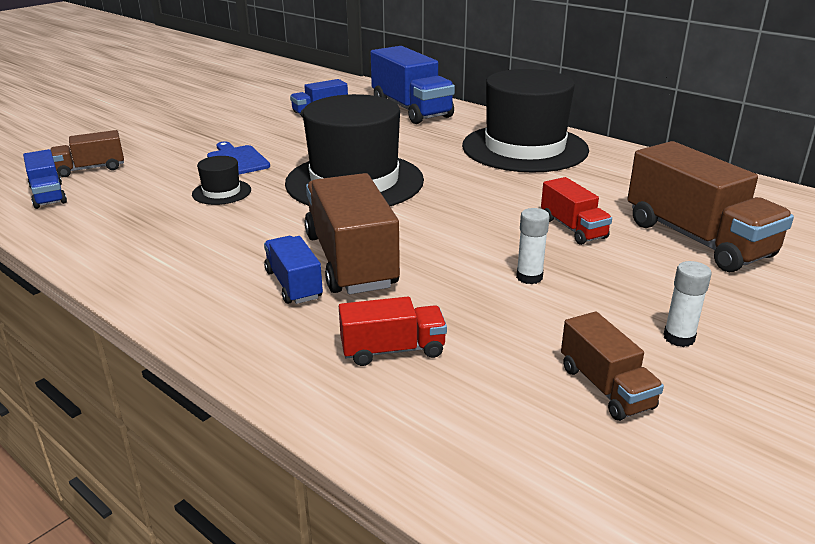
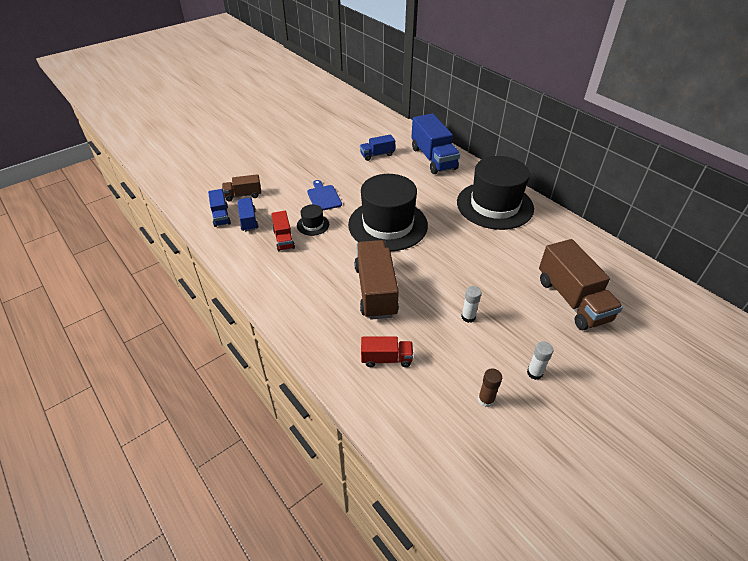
camera: 10 degrees right, 15 degrees up
(294, 285) = (343, 305): blue truck -> blue truck (248, 221)
(573, 228) = (503, 281): red truck -> red truck (284, 239)
(606, 387) = (486, 400): brown truck -> brown glue stick

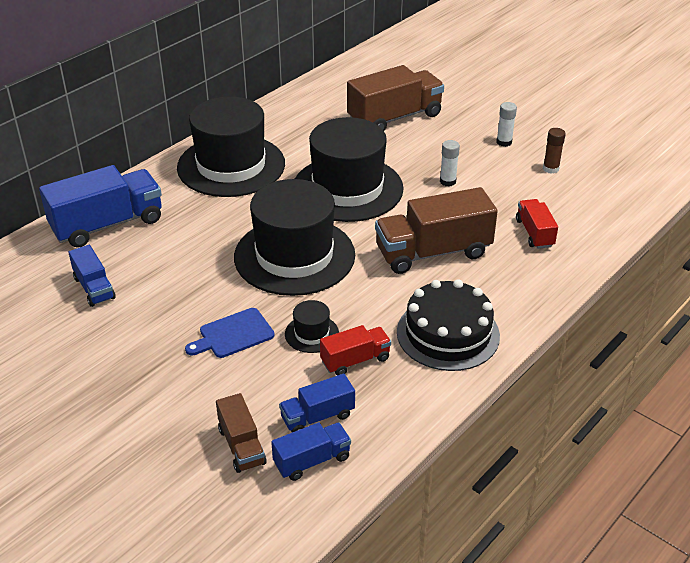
camera: 100 degrees left, 5 degrees down
(289, 282) = (448, 333): none -> black cake
(462, 257) = (347, 188): none -> black hat

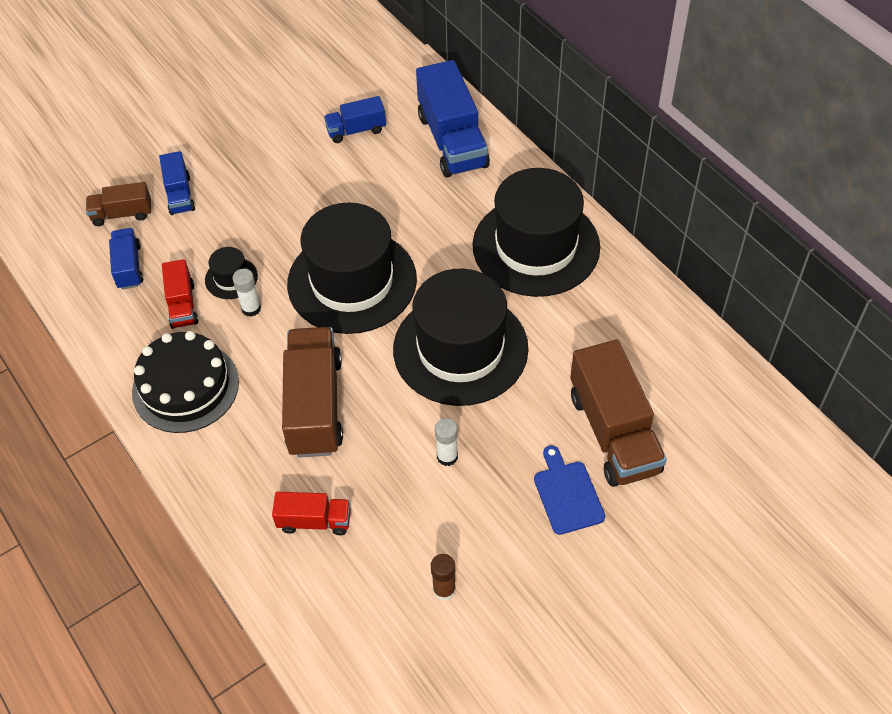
camera: 105 degrees right, 15 degrees up
(233, 334) = (254, 221): blue cutting board -> blue cutting board (567, 494)
(312, 460) = (85, 256): blue truck -> blue truck (179, 195)
(504, 142) = (523, 551): white glue stick -> white glue stick (251, 308)

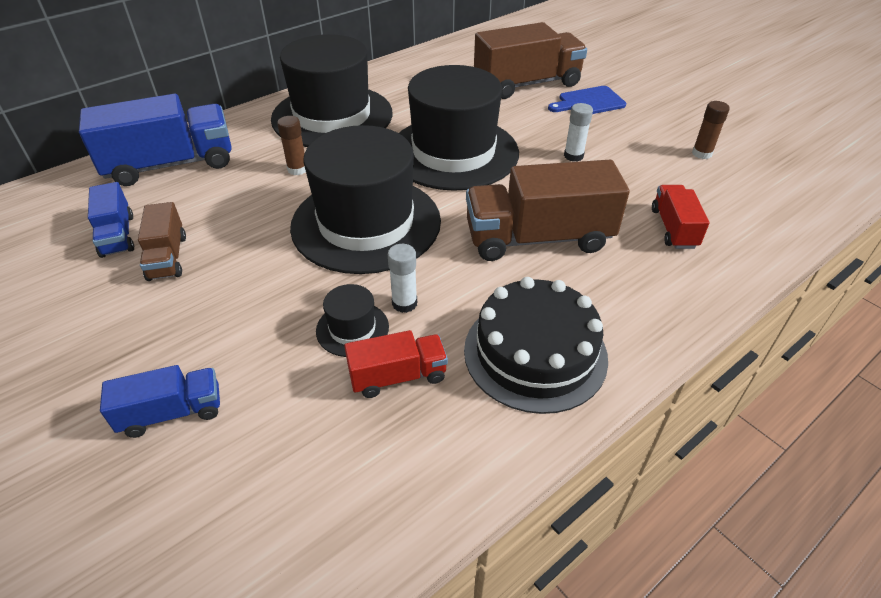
camera: 95 degrees left, 10 degrees down
(122, 214) = (192, 493): brown truck -> brown truck (167, 257)
(129, 267) = (317, 460): blue truck -> none
(438, 228) = (297, 169): none -> brown glue stick

